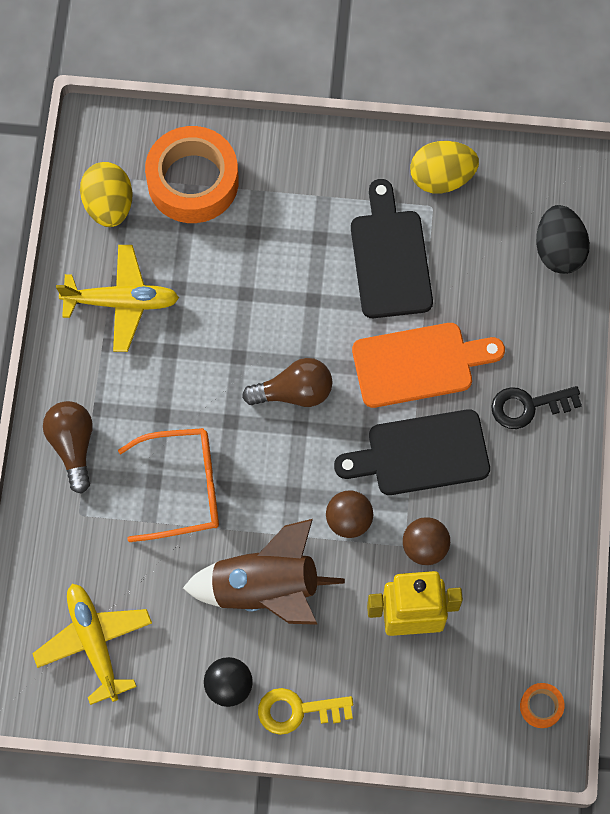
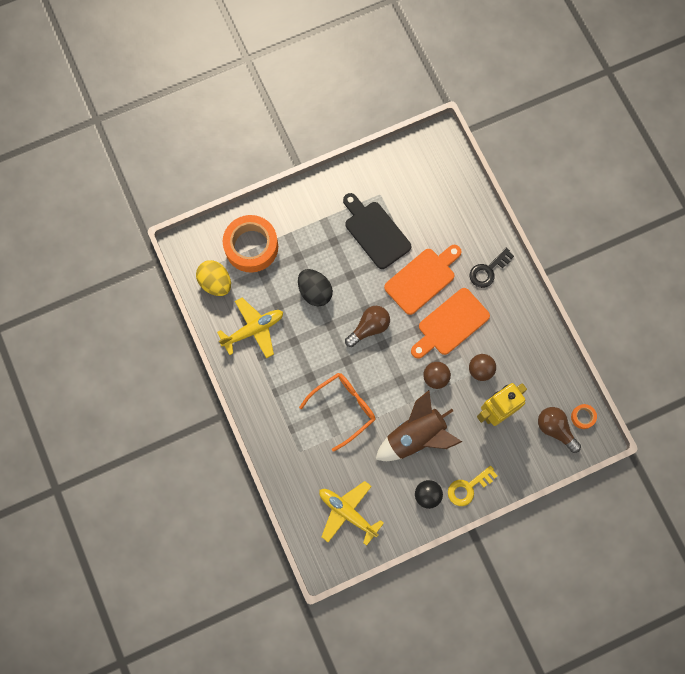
camera: 30 degrees left, 5 degrees up
(73, 446) = (274, 418): brown light bulb -> brown light bulb (555, 429)
(421, 454) = (450, 324): black cutting board -> orange cutting board
(441, 178) = (376, 177): yellow egg -> none
(559, 250) = (456, 183): black egg -> black egg (315, 292)

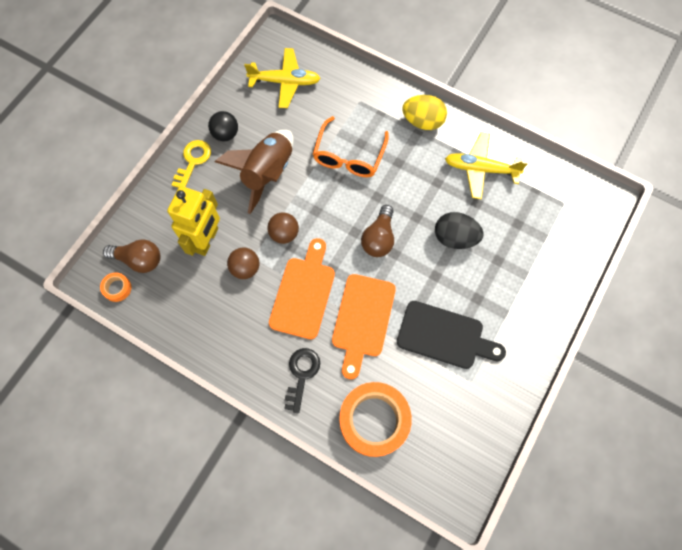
camera: 145 degrees right, 5 degrees down
(215, 283) = (549, 186): yellow egg -> yellow egg (422, 121)
(251, 246) = (548, 240): orange tape -> orange tape (374, 420)
(253, 330) = (480, 169): yellow plane -> yellow plane turned 75 degrees clockwise

